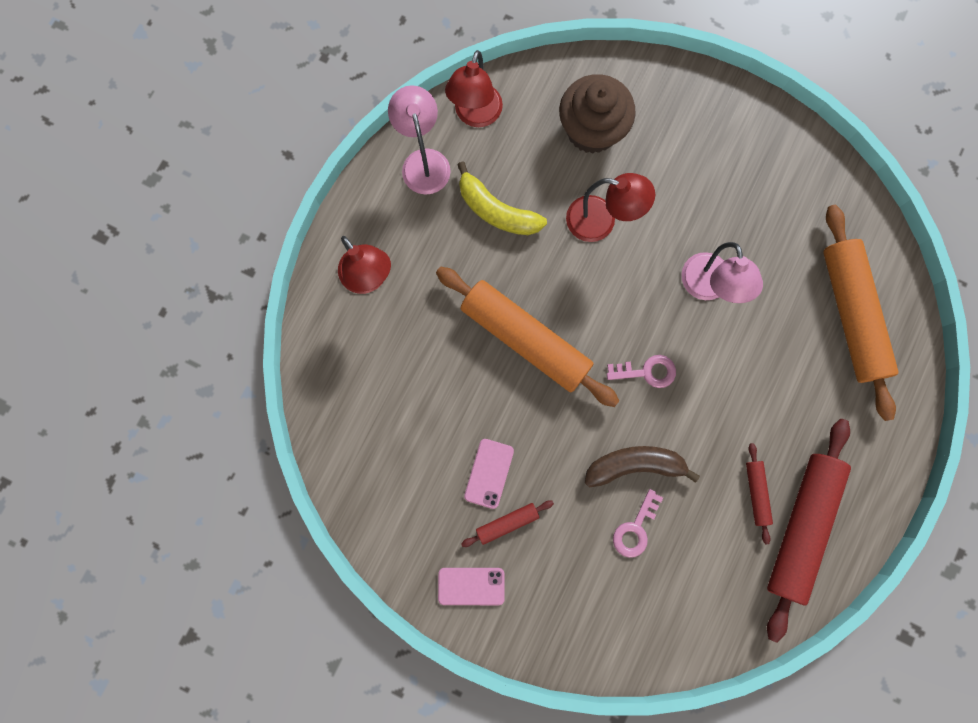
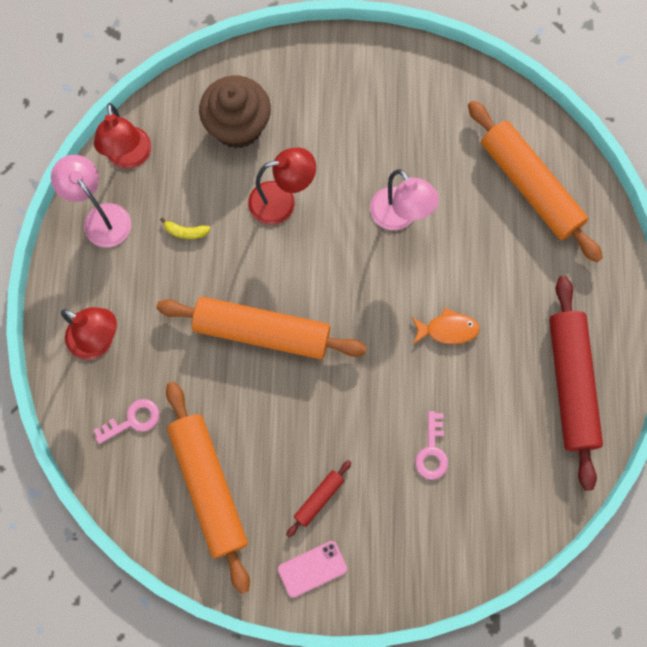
camera: 25 degrees left, 5 degrees down
(409, 463) = (208, 487): none -> orange rolling pin
(489, 473) = (283, 463): pink phone -> none
(497, 210) = (186, 232): yellow banana -> yellow banana, size x0.49
(634, 465) = (406, 397): brown banana -> none
(647, 372) = (380, 312): pink key -> pink key (132, 420)
(705, 418) = (448, 329): none -> orange fish
(756, 493) = (520, 373): red rolling pin -> none

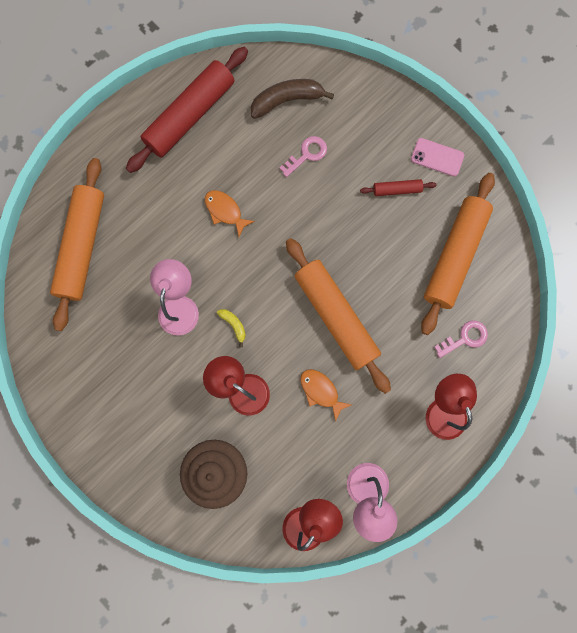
camera: 135 degrees left, 5 degrees up
(132, 420) = (465, 338): pink key -> pink key turned 135 degrees clockwise
(186, 232) = (321, 429): yellow banana -> yellow banana (234, 325)
(215, 260) = (321, 391): none -> orange fish
(503, 485) = (287, 100): none -> brown banana

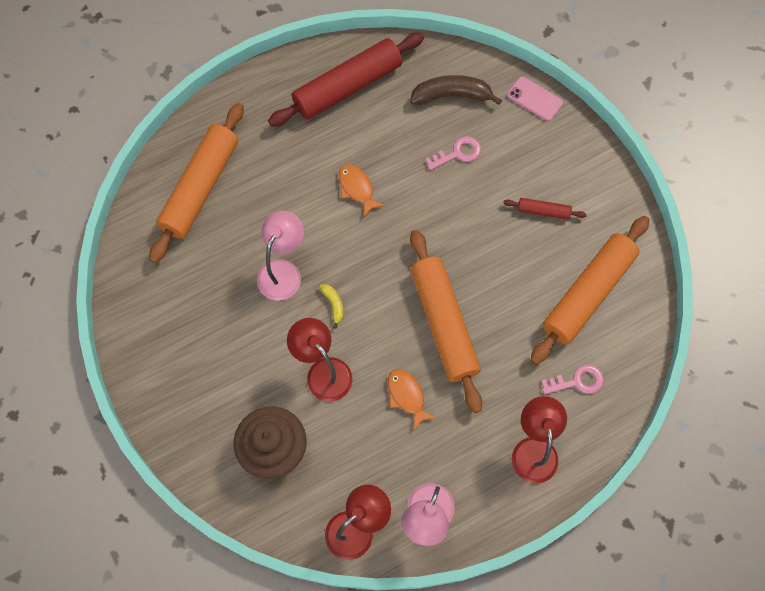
camera: 15 degrees right, 10 degrees down
(437, 157) = (595, 189): pink phone -> pink phone (534, 99)

